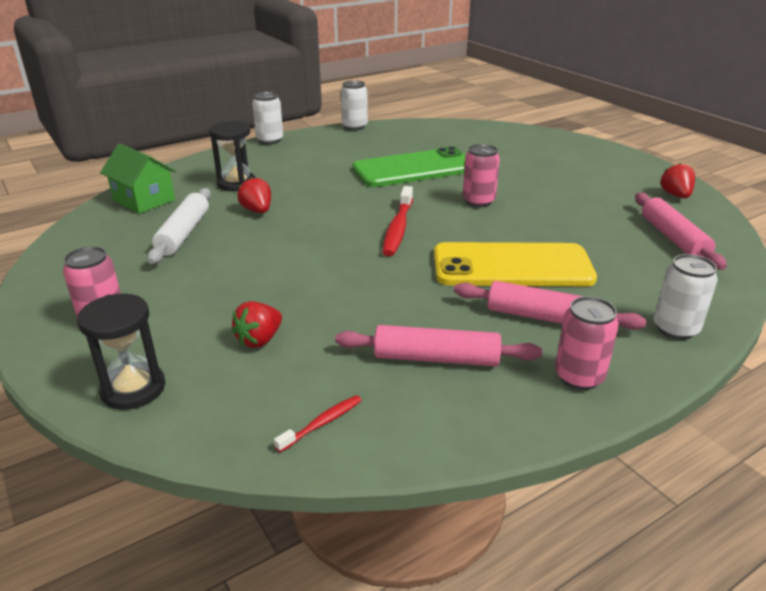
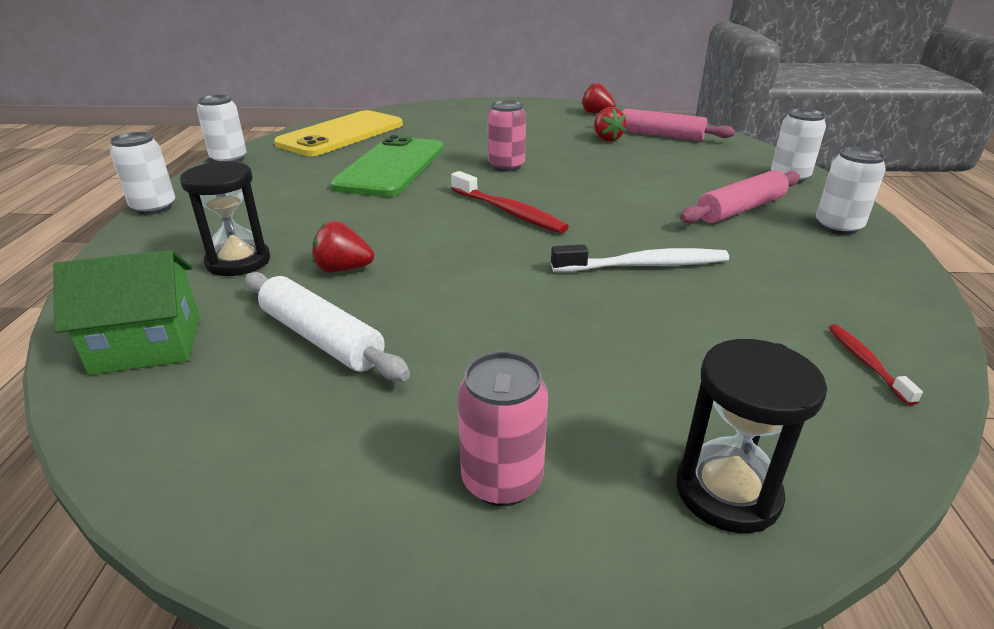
camera: 55 degrees left, 0 degrees up
(259, 340) = (672, 355): red strawberry -> red strawberry (606, 139)
(375, 300) = (644, 265): none -> white toothbrush
(436, 358) = (776, 270): pink rolling pin -> none
(512, 266) = (643, 193): yellow phone -> yellow phone (341, 134)
(579, 377) = (838, 227): pink can -> white can

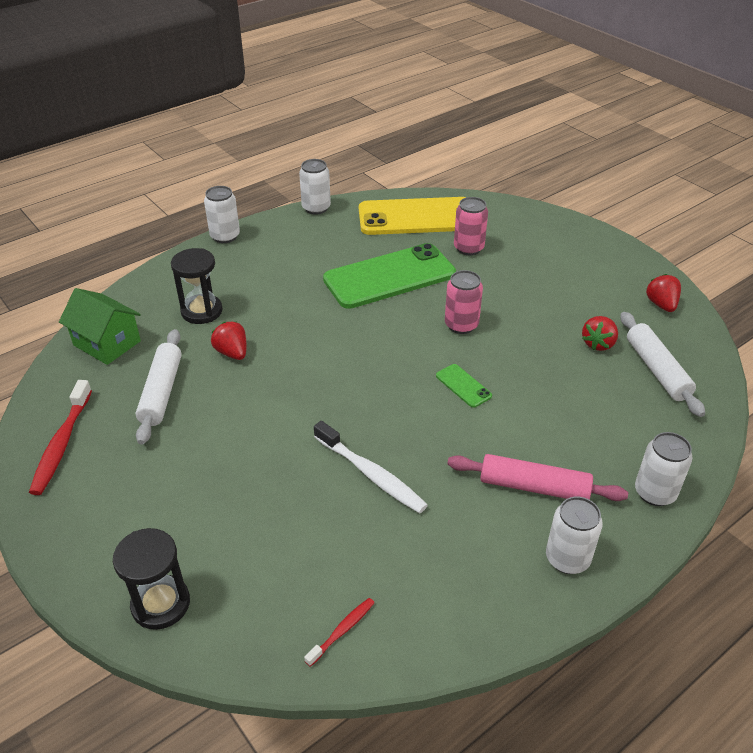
camera: 50 degrees right, 10 degrees up
(502, 480) = (109, 519): pink can -> pink can (468, 248)
(508, 212) = (382, 371): red toothbrush -> red toothbrush (62, 444)
(582, 190) = (463, 386): none -> green phone
(661, 135) = (656, 370): pink rolling pin -> white rolling pin

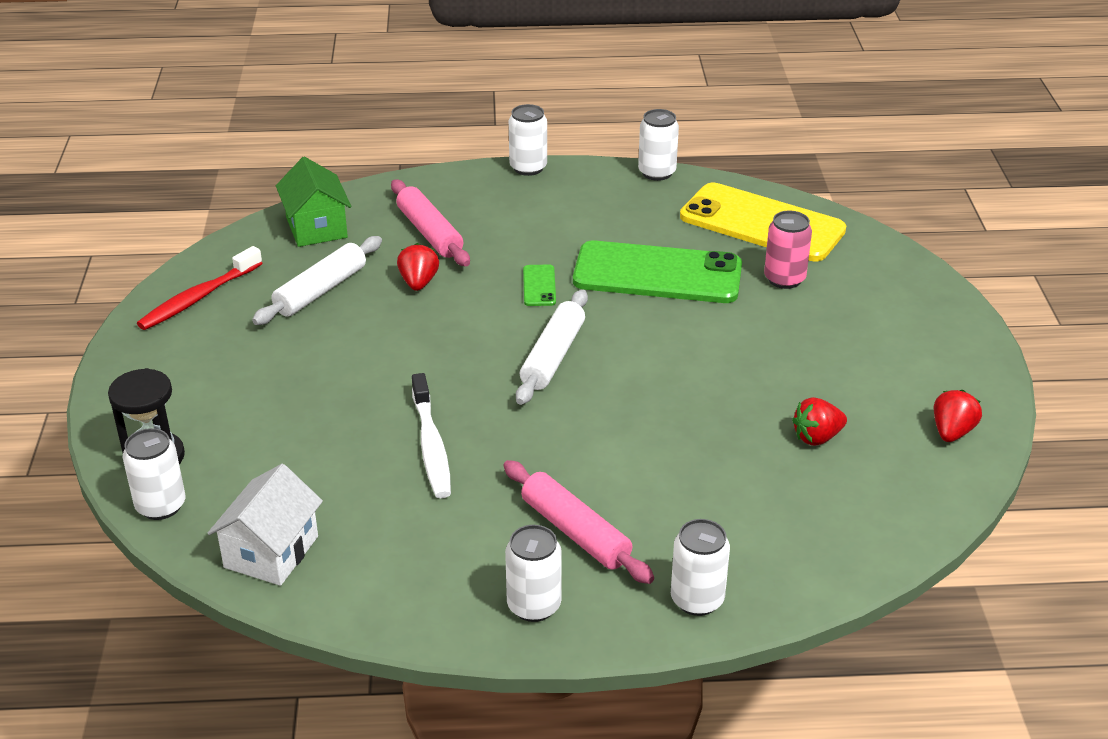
camera: 35 degrees right, 5 degrees down
(202, 311) = (430, 232): black hourglass -> pink rolling pin
(210, 645) = (161, 506): none -> white can
(342, 631) = (271, 552): red toothbrush -> white house
(461, 325) = (680, 353): pink can -> none
(463, 386) = (612, 411): green phone -> green phone (539, 286)
(656, 370) = (854, 493): white rolling pin -> white rolling pin (552, 356)

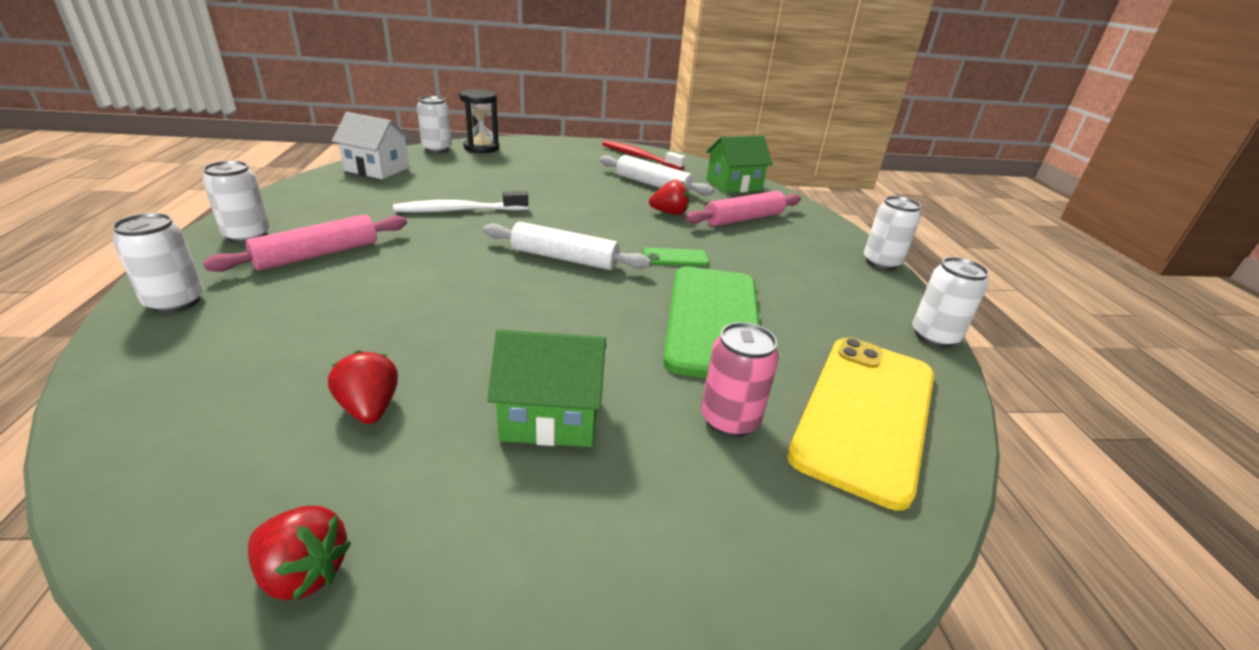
camera: 85 degrees right, 5 degrees down
(802, 354) = (551, 416): none -> green house

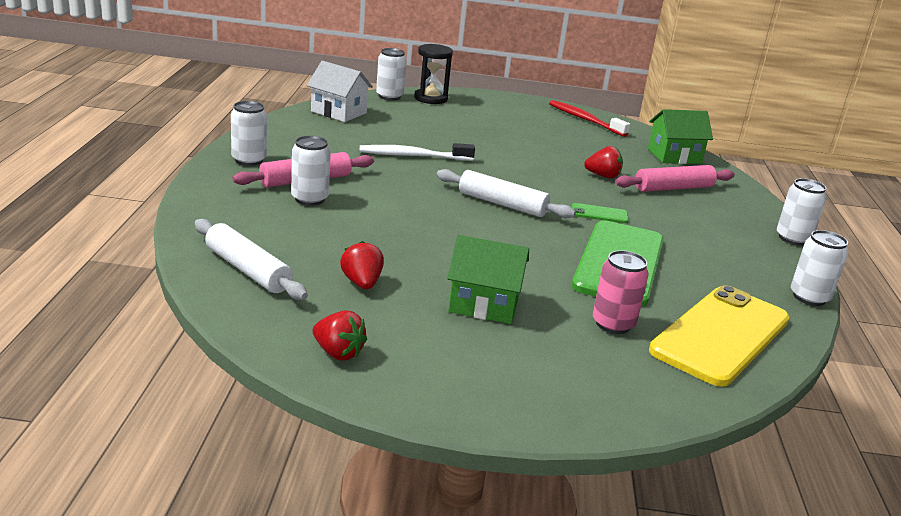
camera: 10 degrees right, 5 degrees down
(175, 302) = (215, 203): white can -> white can (309, 199)
(653, 184) = (593, 148): white rolling pin -> white rolling pin (248, 270)

